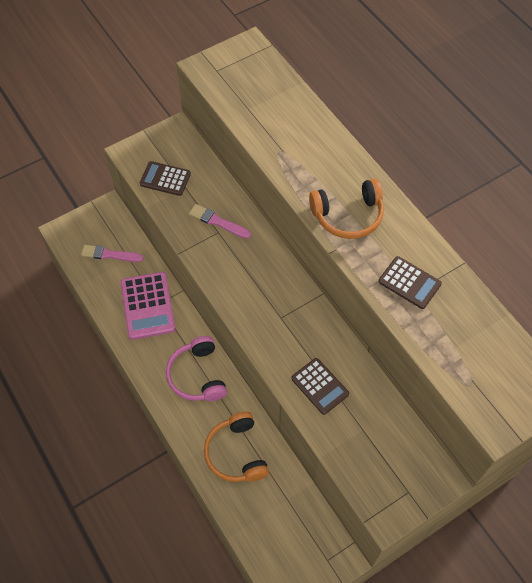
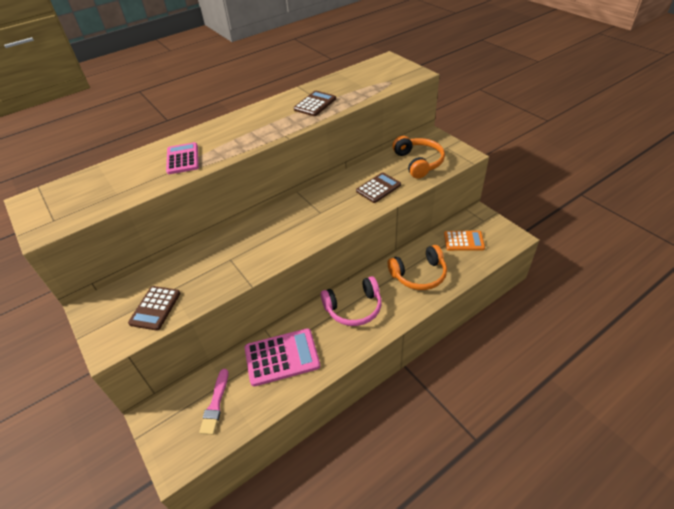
camera: 90 degrees left, 15 degrees down
(218, 222) = (218, 260): pink brush -> none
(288, 521) = (463, 241): none -> orange calculator
(300, 153) = (183, 159): none -> pink calculator
(348, 216) = (253, 132): orange headphones -> orange headphones (418, 162)

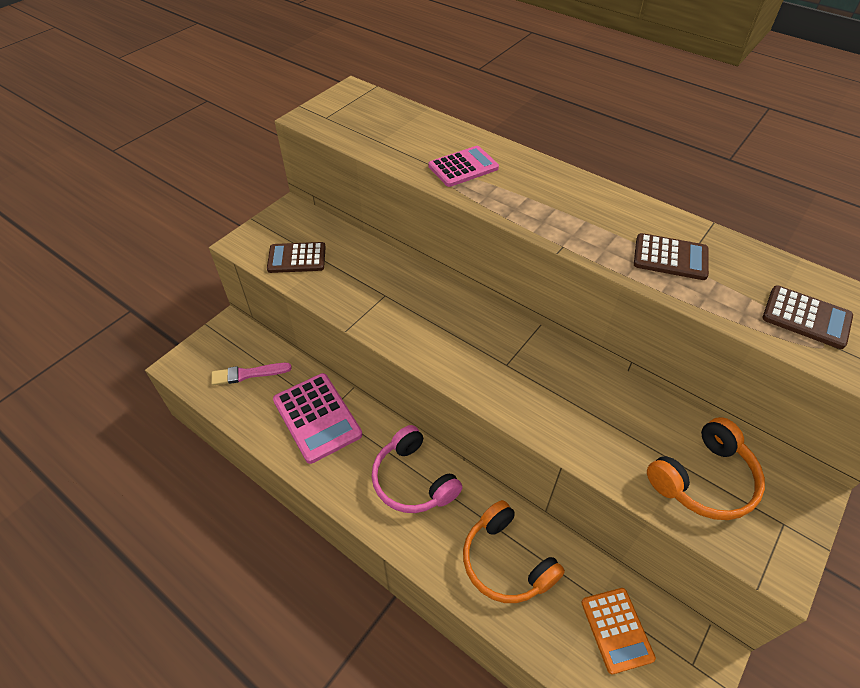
camera: 70 degrees right, 5 degrees up
(378, 188) = (597, 429): brown calculator -> brown calculator (806, 317)

